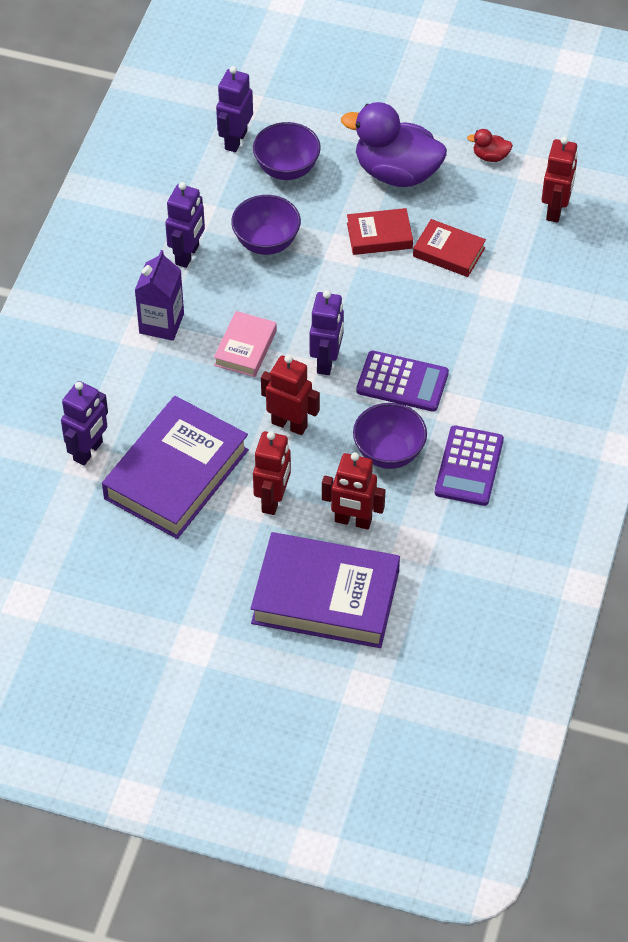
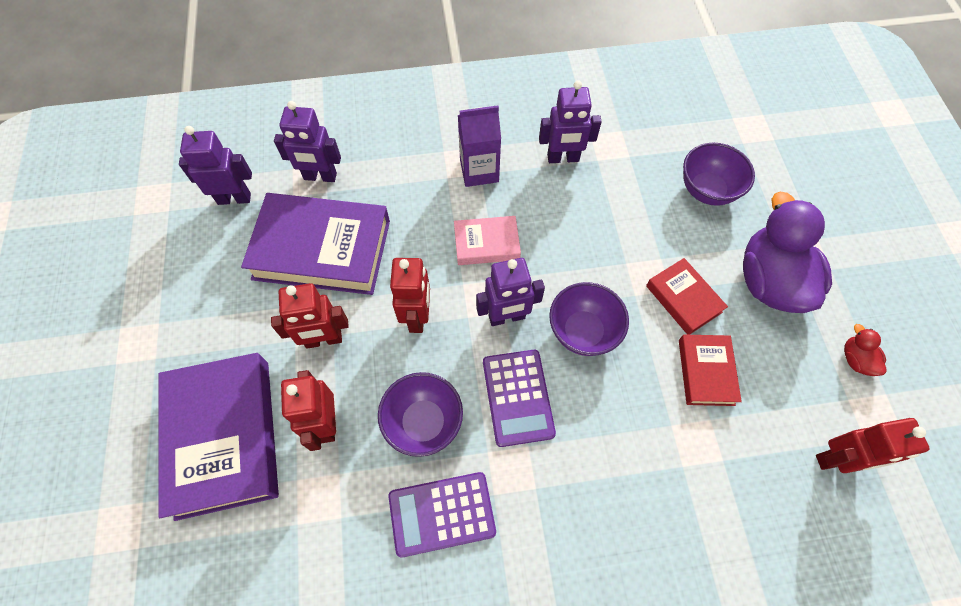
camera: 65 degrees right, 10 degrees up
(235, 140) = (710, 140): purple robot -> purple robot (234, 198)
(266, 242) = (614, 210): purple bowl -> purple bowl (583, 331)

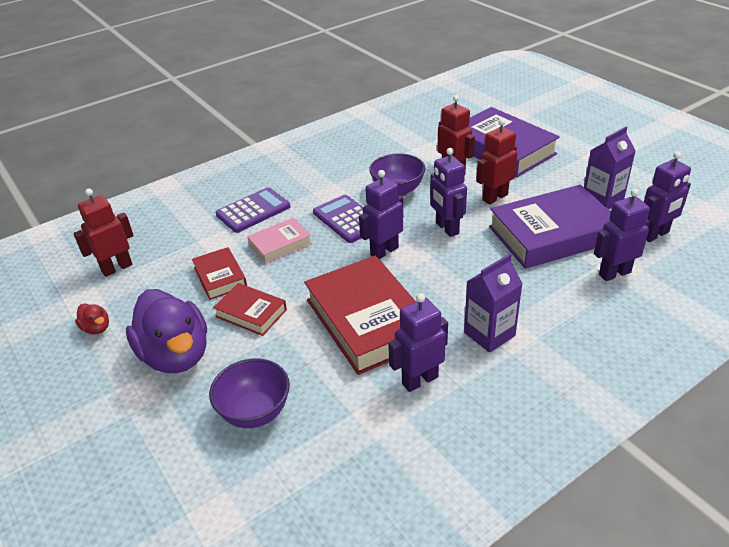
camera: 155 degrees right, 25 degrees down
(220, 271) = (602, 199): none -> purple carton
(417, 316) = (446, 228): red robot -> purple robot
(442, 514) = (358, 168): purple calculator -> purple calculator (253, 211)
(486, 244) = (435, 285): pink book -> pink book (280, 244)
(573, 234) = (368, 320): none -> red book
(583, 331) = (323, 264): purple bowl -> none

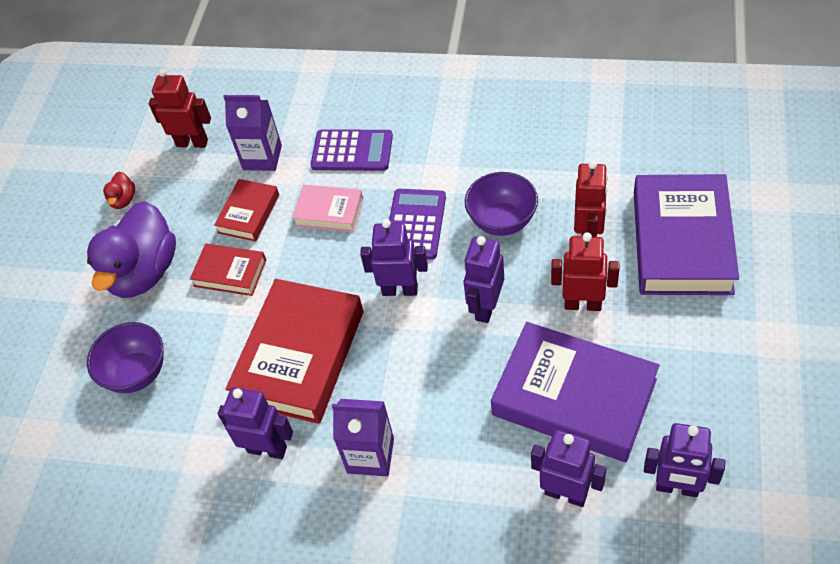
camera: 50 degrees right, 15 degrees up
(251, 313) = (230, 273): red book -> red book turned 60 degrees counterclockwise
(602, 199) = (691, 397): purple carton -> purple carton (262, 157)

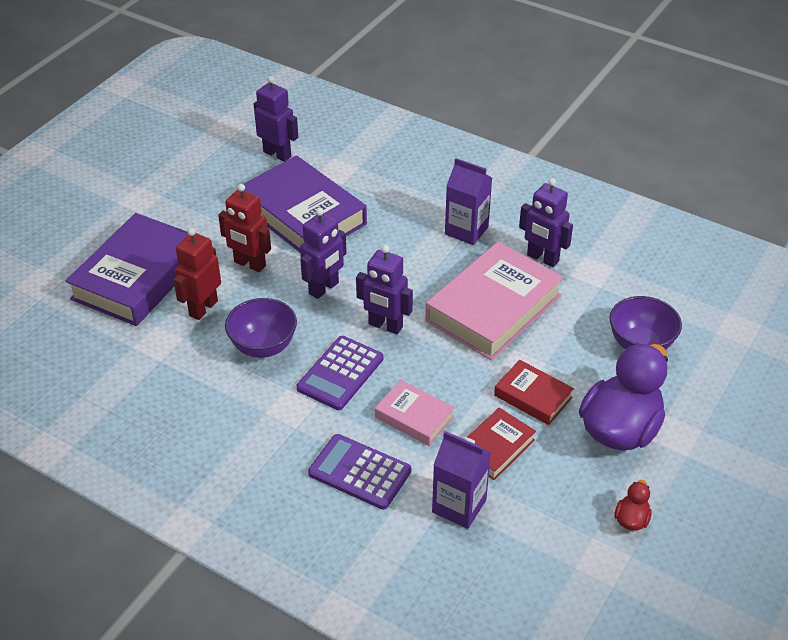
camera: 165 degrees left, 10 degrees down
(192, 142) = (534, 561): red robot -> none
(299, 356) = (493, 308): red book -> pink book
(566, 493) = (347, 172): purple robot -> none

